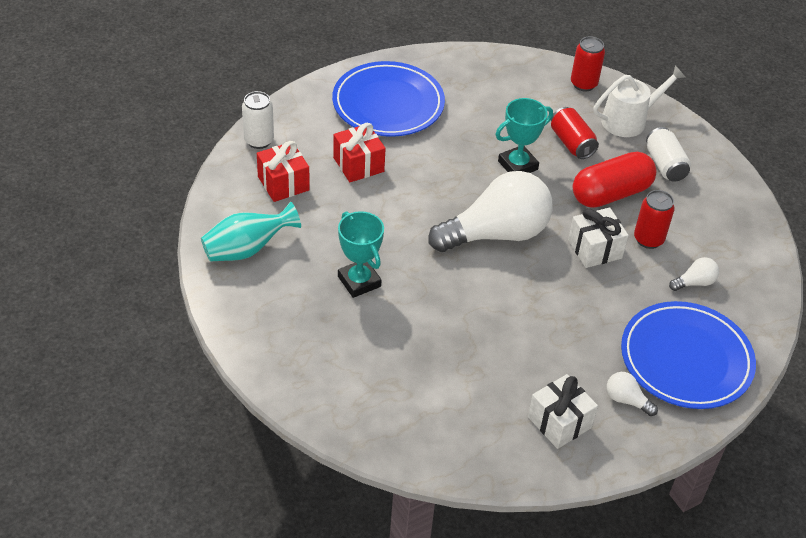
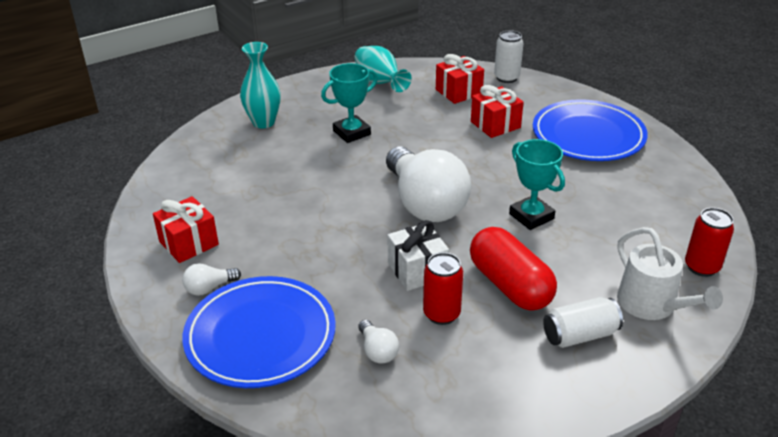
camera: 90 degrees right, 10 degrees down
(324, 363) = (263, 122): none -> turquoise vase
(559, 422) = (189, 243): white gift -> red gift
(572, 143) = (585, 256): red can -> none
(626, 400) = (209, 288): white light bulb -> white light bulb turned 150 degrees counterclockwise

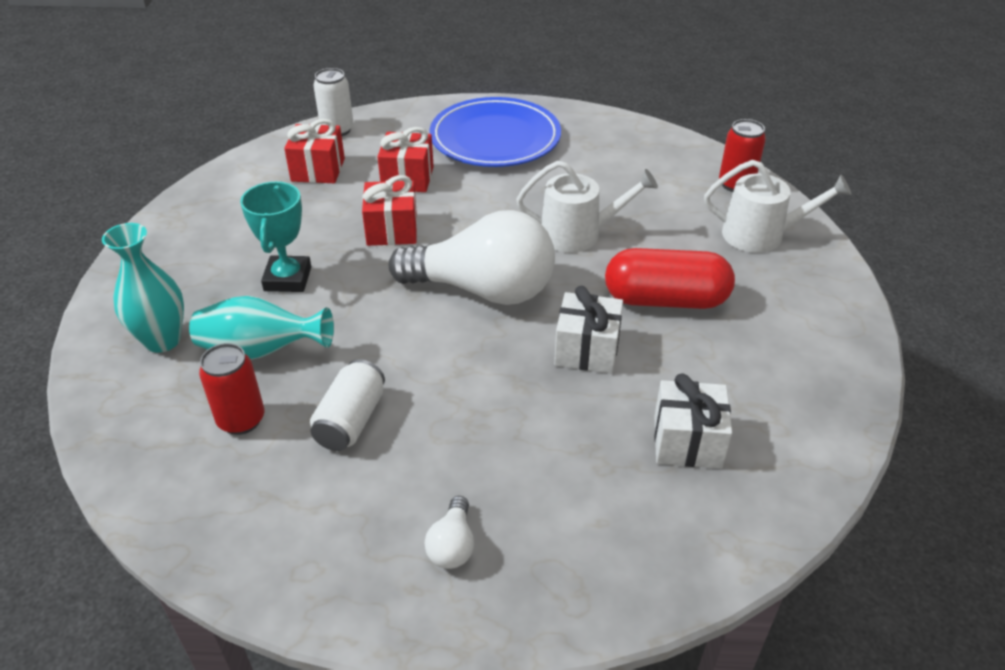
camera: 55 degrees left, 5 degrees up
(189, 243) = (338, 529): red gift -> red gift (392, 230)
(260, 336) = (585, 532): blue plate -> none
(377, 351) = (687, 441): white light bulb -> white gift
(379, 83) = (219, 211): turquoise vase -> turquoise vase (260, 351)
(441, 314) = (668, 366): red can -> red can (241, 420)
(531, 216) = (578, 234): turquoise trophy -> white watering can
(579, 335) = (767, 295): white can -> white can (350, 420)

